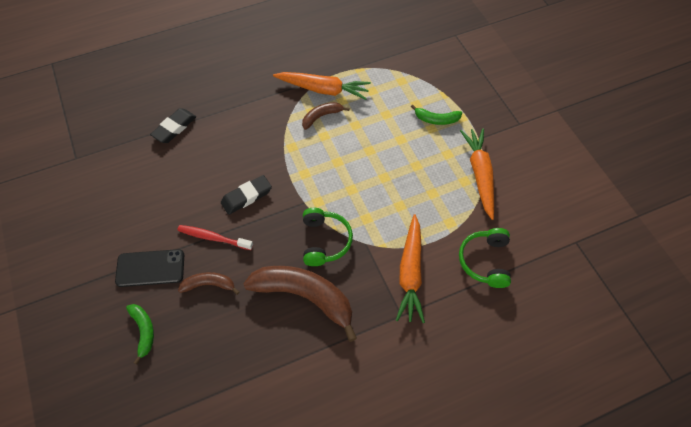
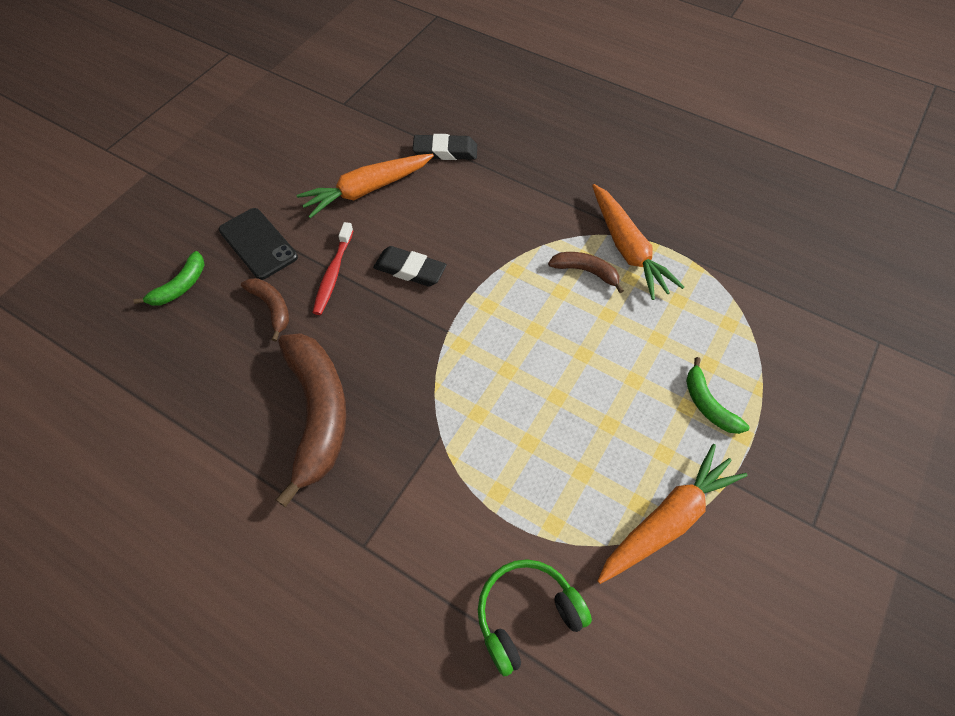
camera: 55 degrees right, 0 degrees up
(213, 238) = (333, 274): red toothbrush -> red toothbrush turned 150 degrees counterclockwise
(325, 241) = (410, 387): green headphones -> none
(410, 273) = (434, 520): orange carrot -> orange carrot (367, 190)

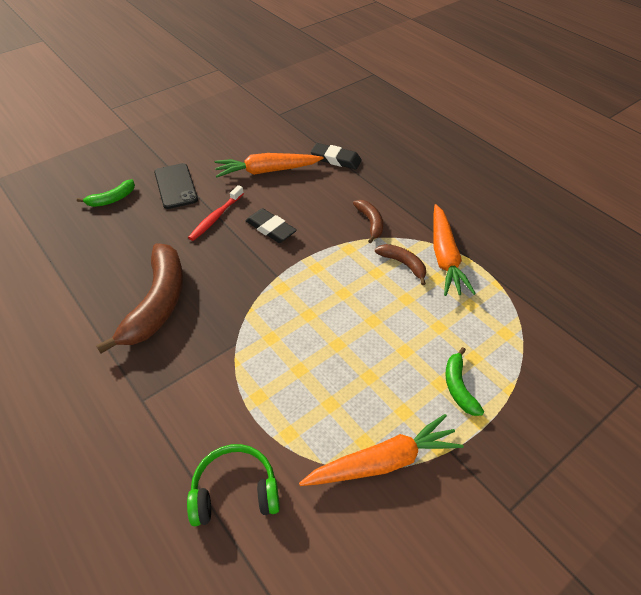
camera: 20 degrees right, 10 degrees down
(272, 308) = (163, 228): brown banana -> brown banana (370, 223)

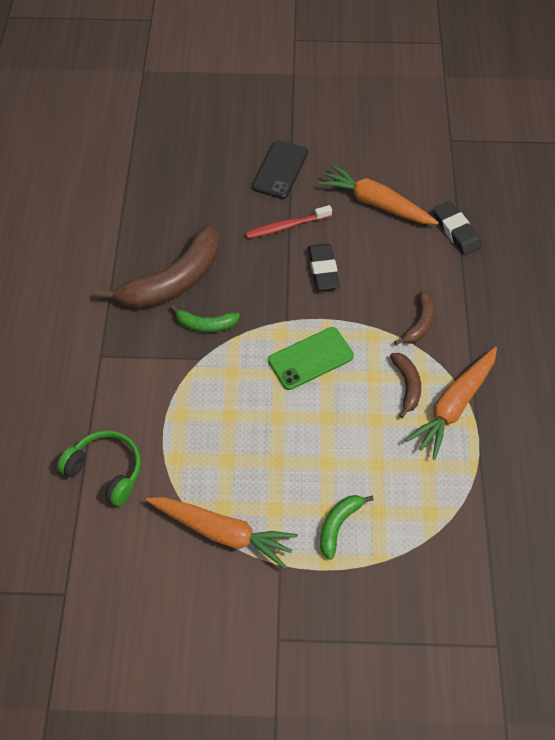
camera: 40 degrees right, 10 degrees up
(112, 199) = (216, 151): green banana -> green banana (205, 324)
(321, 289) = (310, 358): none -> green phone

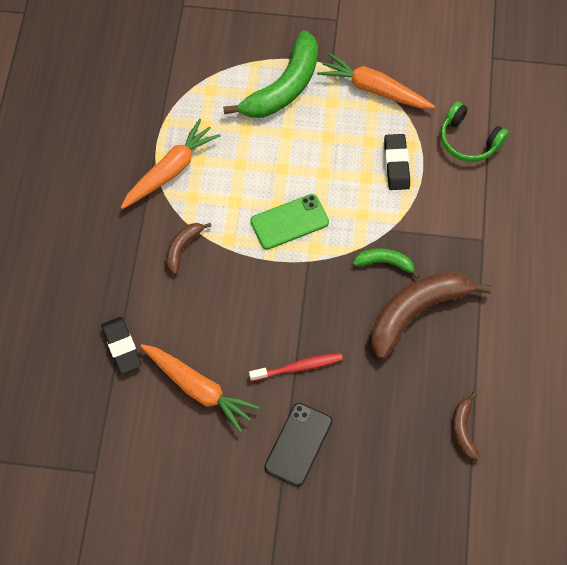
camera: 175 degrees left, 5 degrees up
(323, 269) = (266, 313): black eraser -> black eraser (396, 164)
(338, 524) = (283, 87): green banana -> green banana, size x2.03
(407, 386) = (207, 190): brown banana -> brown banana (463, 429)

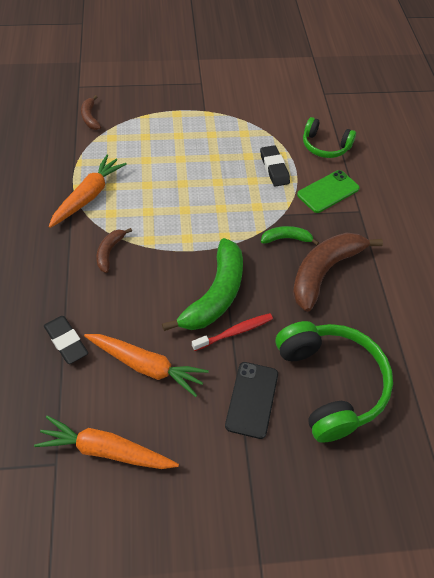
camera: 15 degrees left, 10 degrees down
(283, 87) = (170, 129): green banana -> green banana (215, 295)
(289, 222) = (198, 220): green phone -> green phone (328, 191)
(373, 89) = (241, 122): orange carrot -> orange carrot (105, 450)
(384, 443) = (330, 384): none -> green headphones
(463, 429) = (396, 359): brown banana -> brown banana (90, 117)

